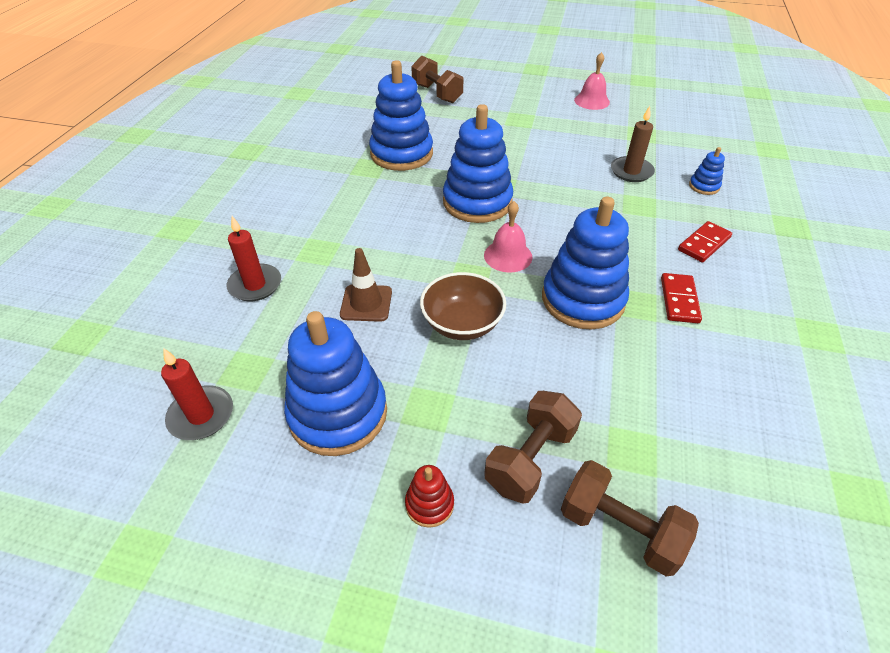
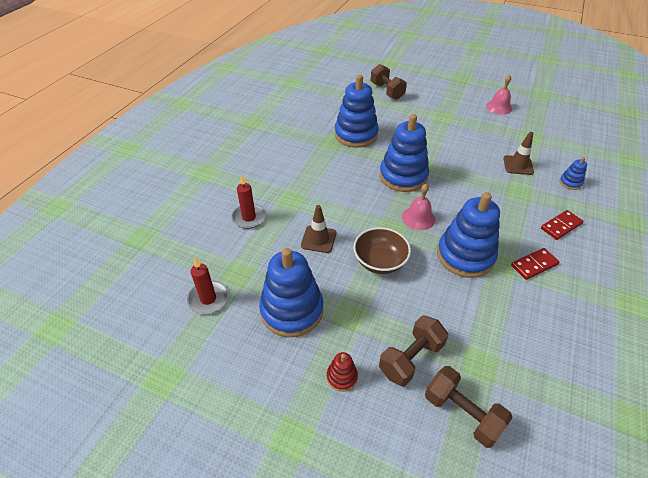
camera: 10 degrees right, 0 degrees up
(631, 171) = (518, 165): brown candle -> brown traffic cone
(679, 300) = (534, 265): red domino -> red domino turned 45 degrees clockwise

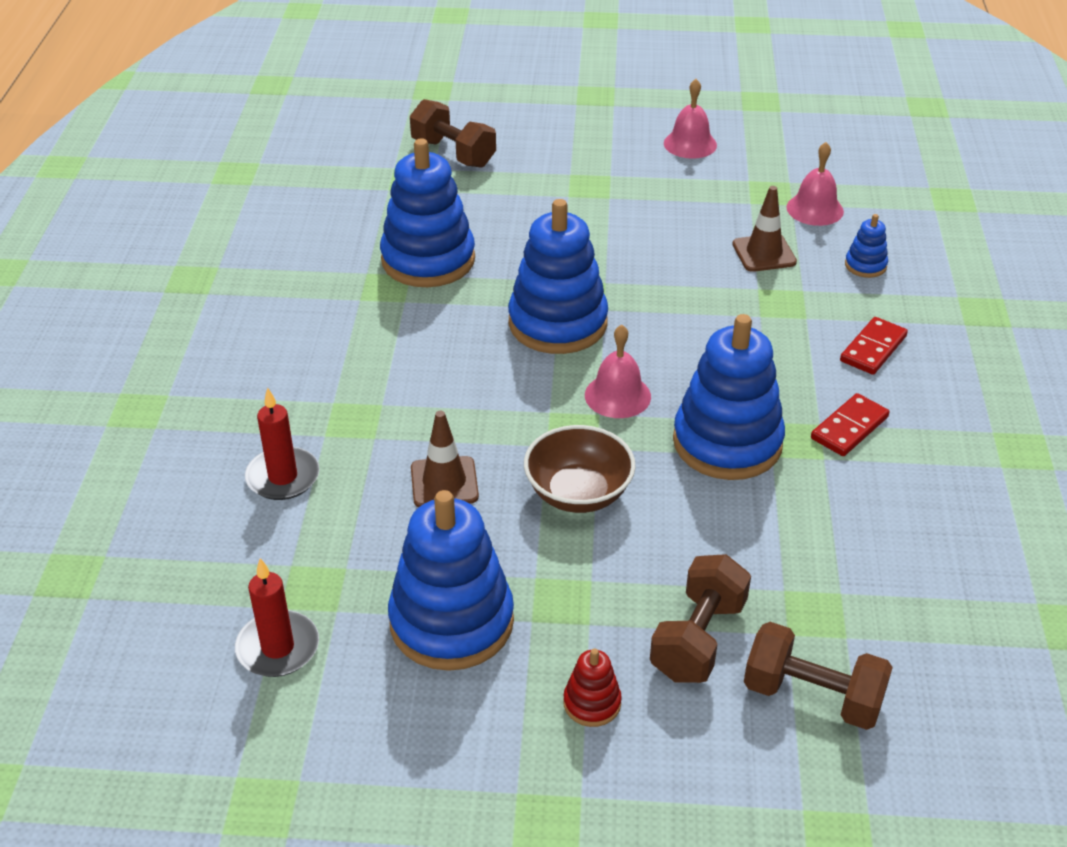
camera: 20 degrees left, 5 degrees down
(552, 149) = (815, 209): none -> pink bell

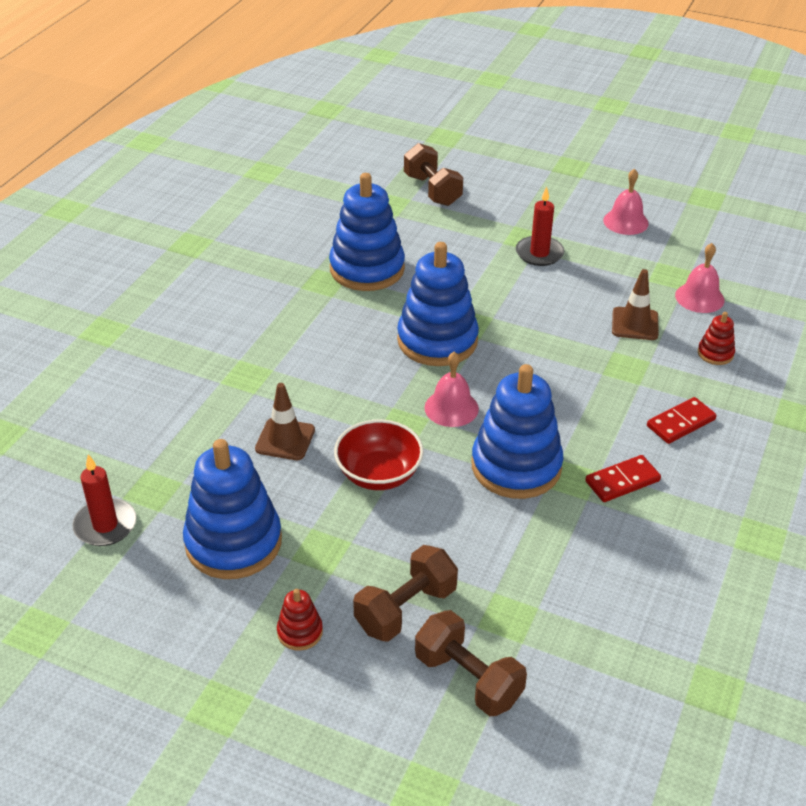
camera: 20 degrees right, 0 degrees up
(283, 477) = (174, 405): red candle -> red candle (539, 253)
(578, 493) = (379, 474): brown bowl -> red bowl
(865, 265) = (715, 353): blue stacking toy -> red stacking toy

